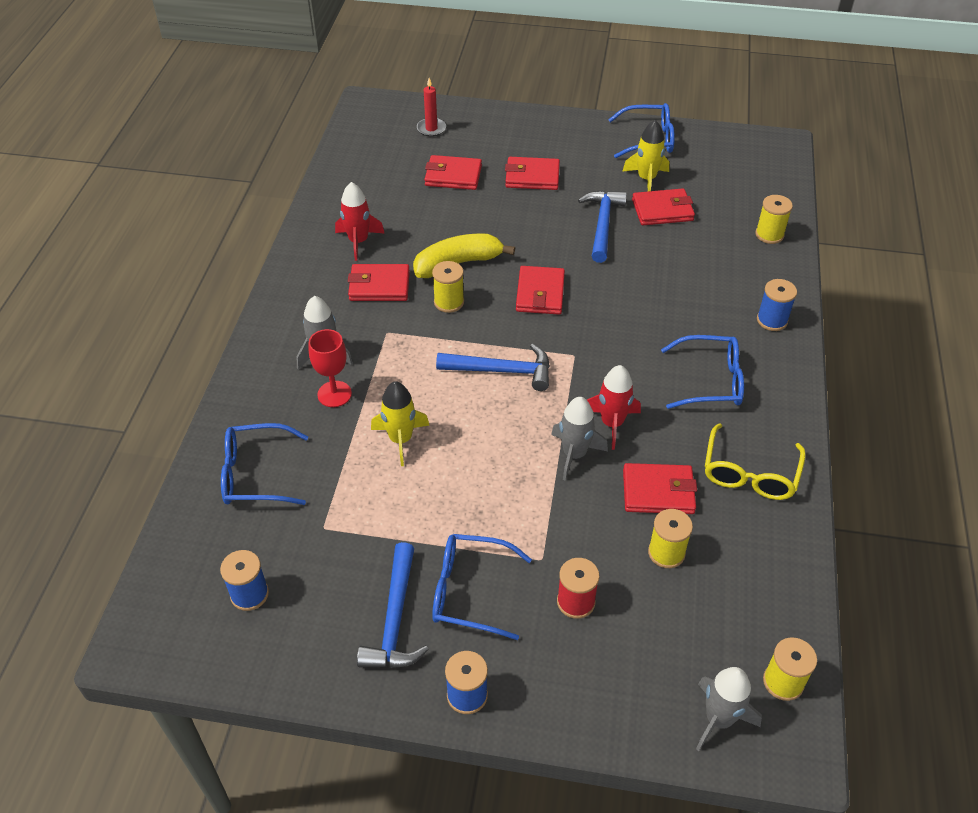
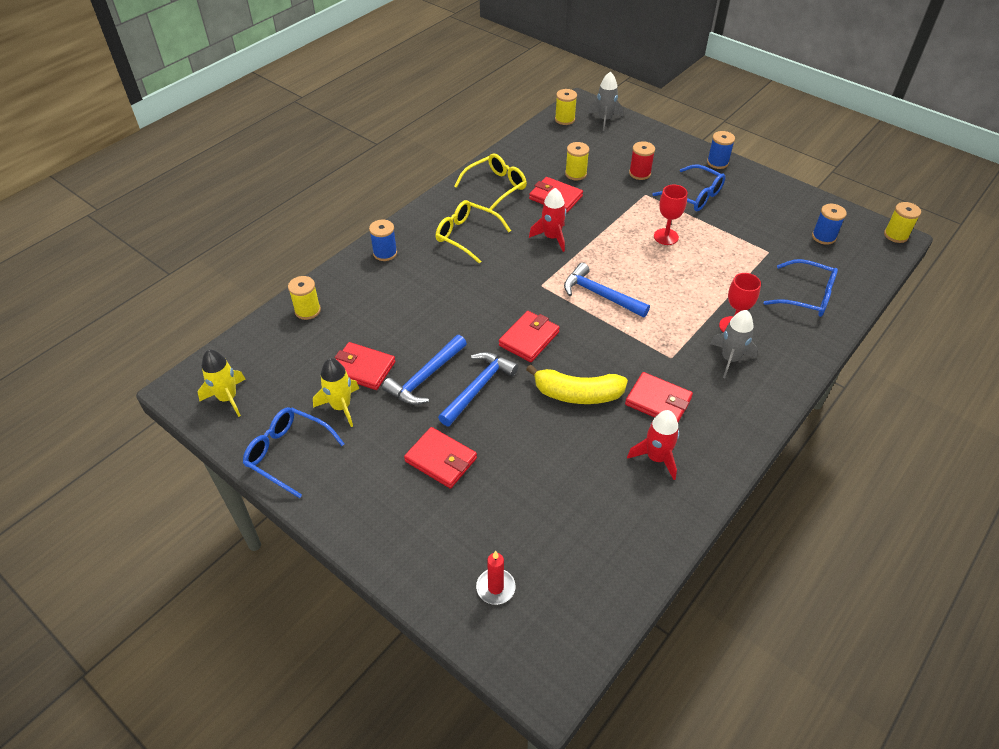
camera: 150 degrees left, 0 degrees up
(395, 619) = (741, 199): blue hammer -> blue hammer (478, 388)
(400, 439) = (697, 280): yellow rocket -> yellow rocket (228, 398)
(449, 302) = (607, 362): yellow spool -> yellow spool (896, 235)
(453, 176) = (517, 499): red wallet -> none
(471, 491) = (666, 237): none -> red goblet
(574, 454) = (589, 231): grey rocket -> none
(710, 381) = (466, 236): blue glasses -> yellow glasses

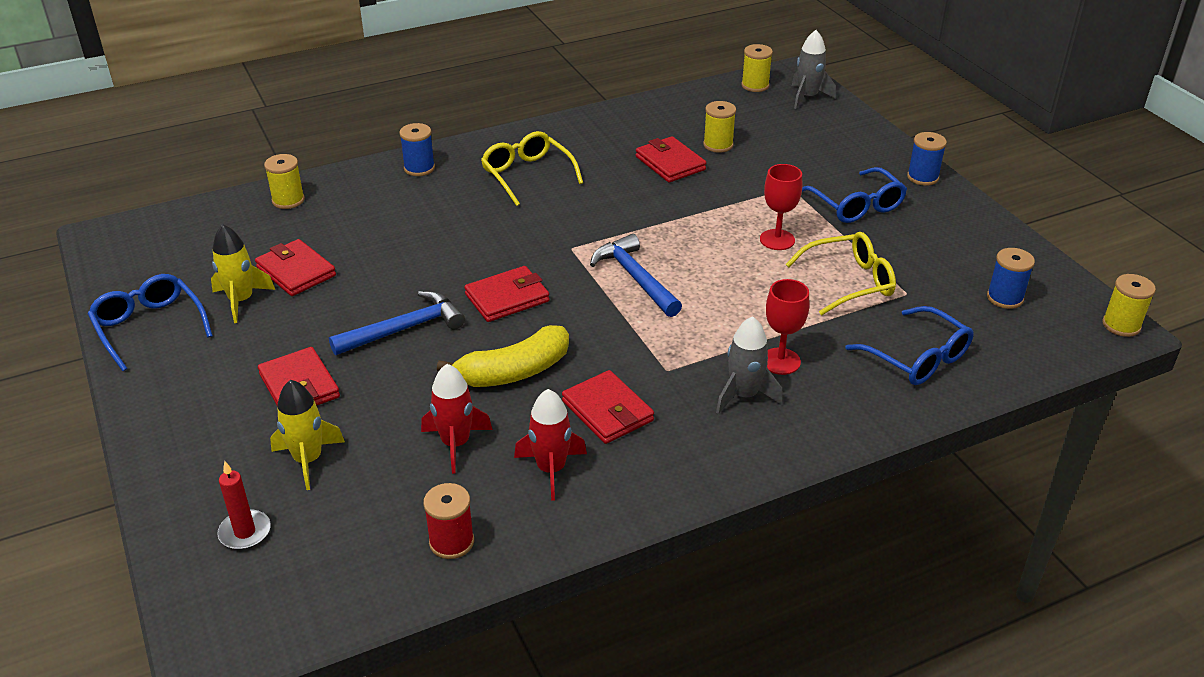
camera: 25 degrees right, 10 degrees down
(228, 398) = (137, 257): yellow rocket -> yellow rocket (308, 460)
(426, 377) = (355, 300): blue hammer -> none
(496, 187) = (606, 135): yellow glasses -> yellow glasses (849, 282)
(552, 237) = (628, 203): red rocket -> red rocket (456, 444)
(577, 394) = (514, 372): yellow banana -> yellow banana turned 60 degrees counterclockwise
(639, 173) = (803, 164): red spool -> red spool (451, 542)

